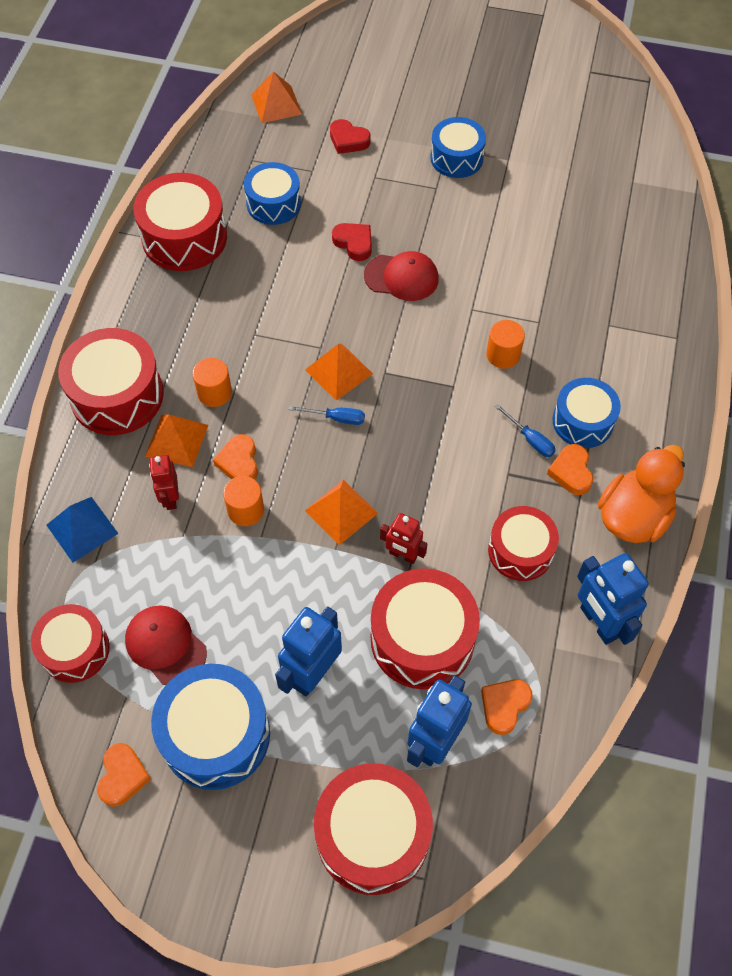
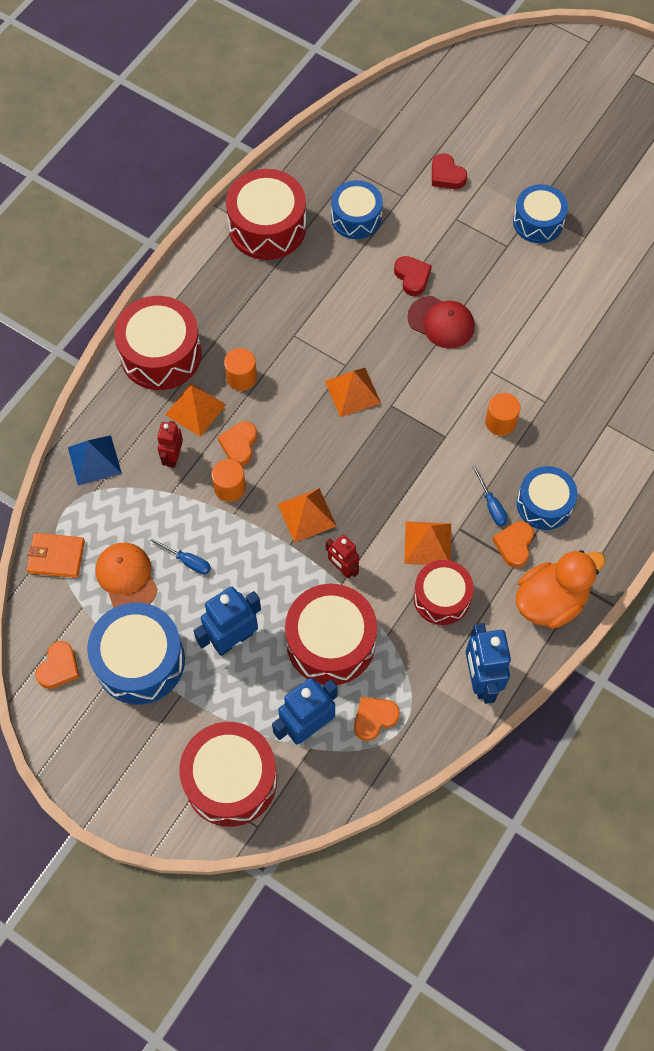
camera: 20 degrees right, 5 degrees up
(75, 650) = (56, 556): red drum -> orange wallet
(165, 645) = (126, 577): red cap -> orange cap
(276, 104) = (395, 120): orange pyramid -> orange pyramid (428, 543)
(336, 418) = (334, 433): blue screwdriver -> blue screwdriver (187, 561)

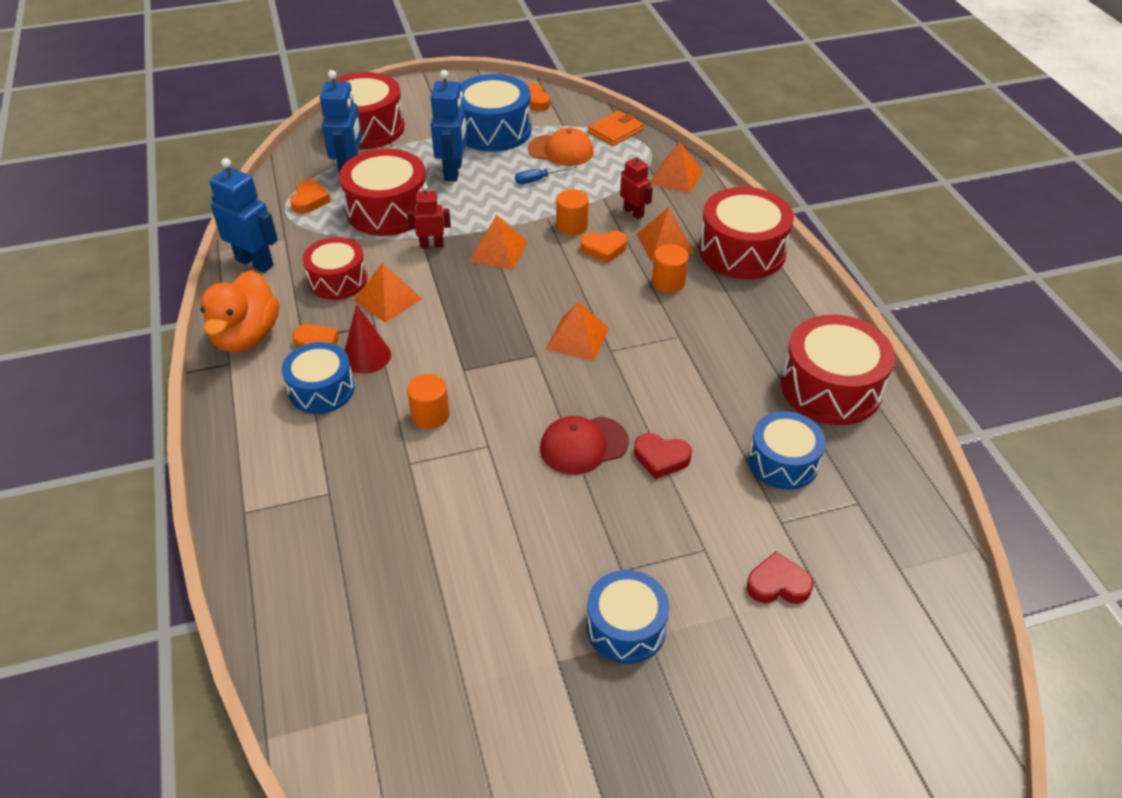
camera: 130 degrees right, 20 degrees down
(94, 460) = (676, 177): blue pyramid -> orange pyramid
(239, 445) = (604, 249): orange heart -> orange heart turned 120 degrees clockwise
(491, 505) = (366, 356): blue screwdriver -> red cone

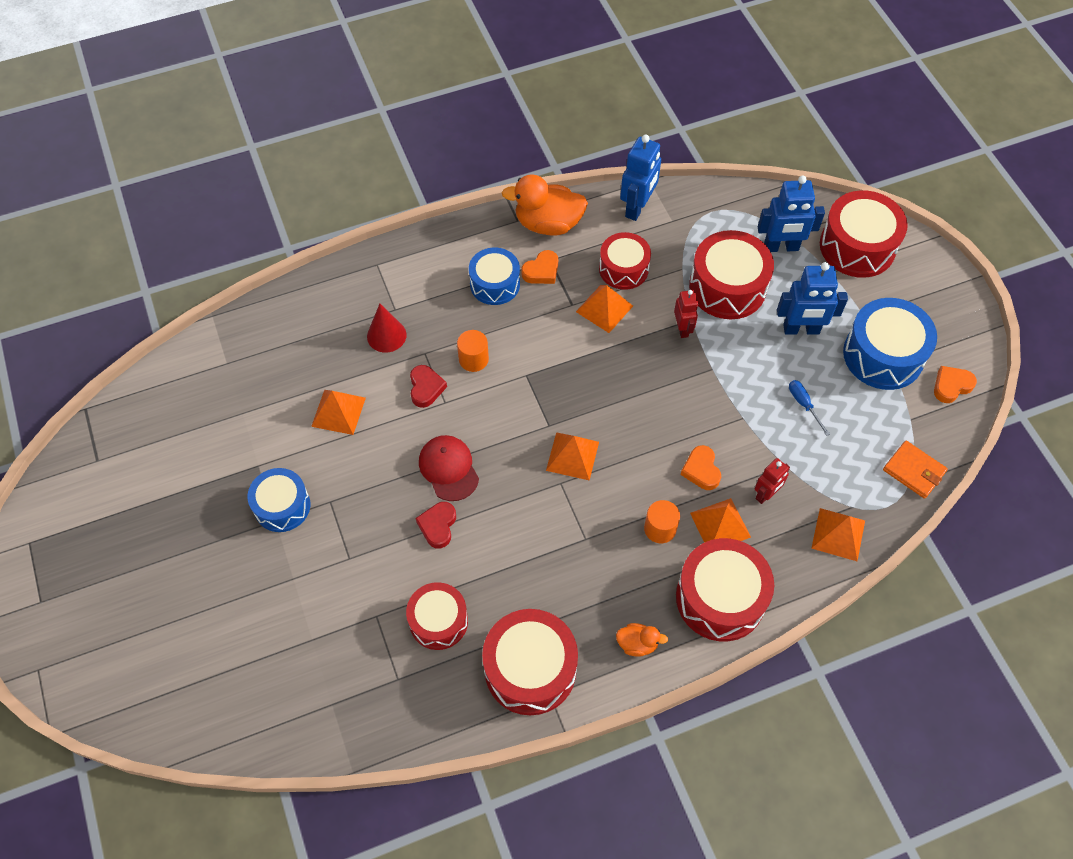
camera: 85 degrees right, 15 degrees up
(309, 200) = (730, 226): orange heart -> none
(366, 356) = (534, 306): red cone -> red cone (386, 335)
(498, 251) = (683, 382): orange pyramid -> orange pyramid (338, 412)
(561, 150) = (861, 420): orange cap -> none
(572, 226) = (732, 440): orange cylinder -> none
(777, 584) = (317, 610): red heart -> red heart (426, 388)
(783, 462) = (438, 621): blue drum -> red drum
(794, 308) = (637, 644): none -> orange duck

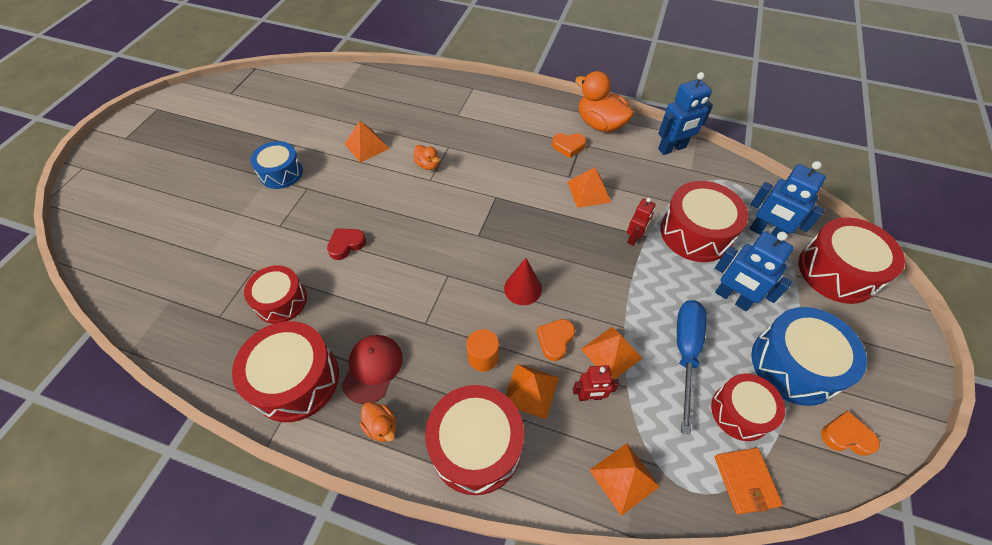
camera: 40 degrees right, 5 degrees down
(386, 335) = (437, 125): red cone -> red cone (523, 288)
(426, 388) = (428, 165): red heart -> orange duck
(449, 468) = (390, 217): red cap -> red cap (372, 369)
(473, 359) = (473, 168): orange cylinder -> none
(495, 284) = (531, 136): blue drum -> none
(572, 456) = (473, 264): orange pyramid -> orange pyramid (611, 353)
(623, 269) = (626, 177): red drum -> red drum (740, 412)
(803, 404) = (685, 353): blue screwdriver -> blue screwdriver, size x2.04

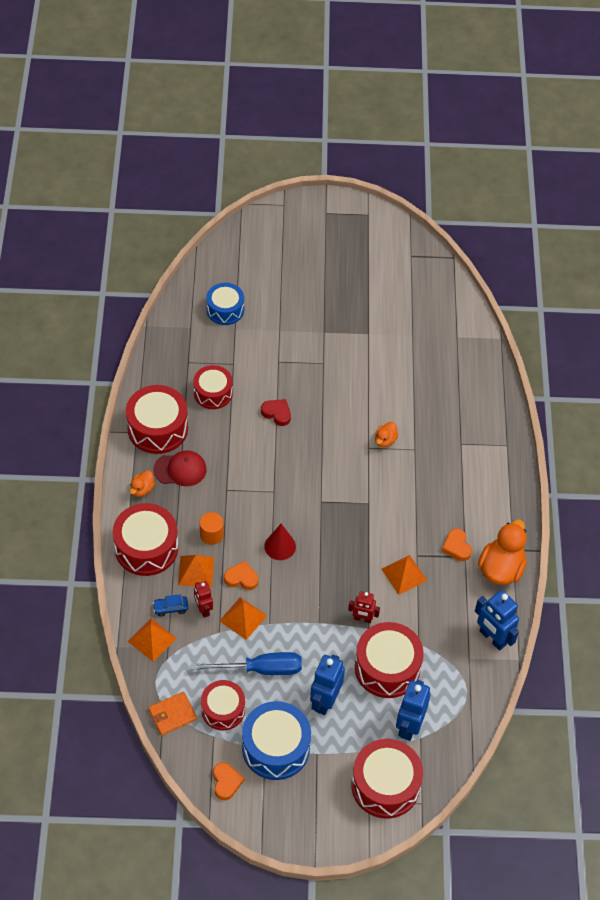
camera: 70 degrees right, 0 degrees up
(281, 173) = (332, 338): blue drum -> blue drum (225, 310)
(366, 146) = (389, 386): orange pyramid -> none
(579, 438) = (170, 608): none -> blue car

